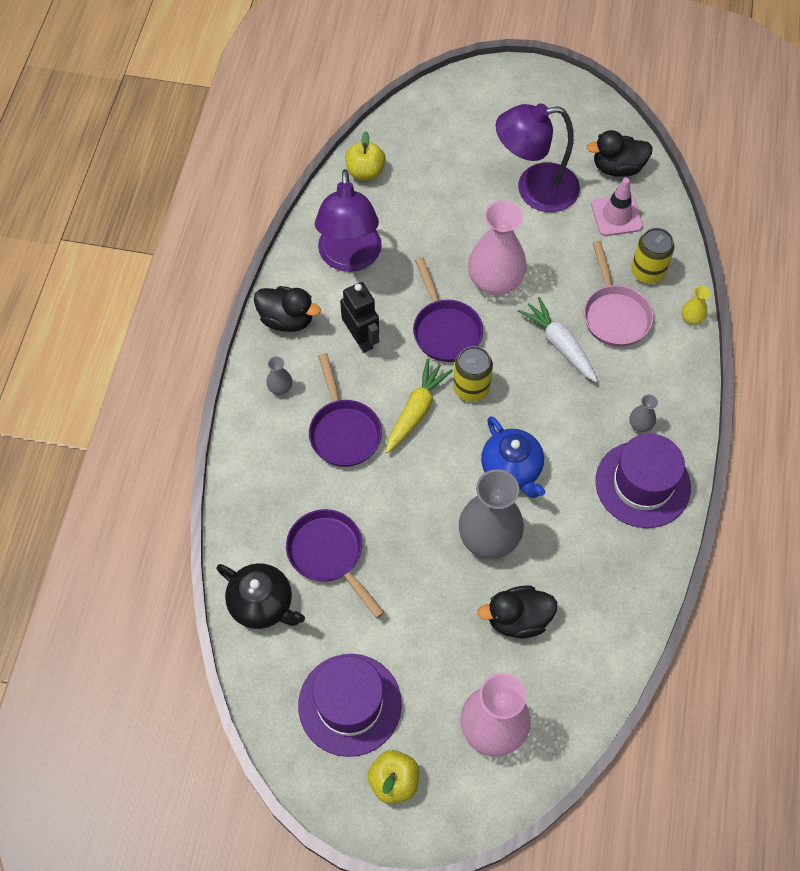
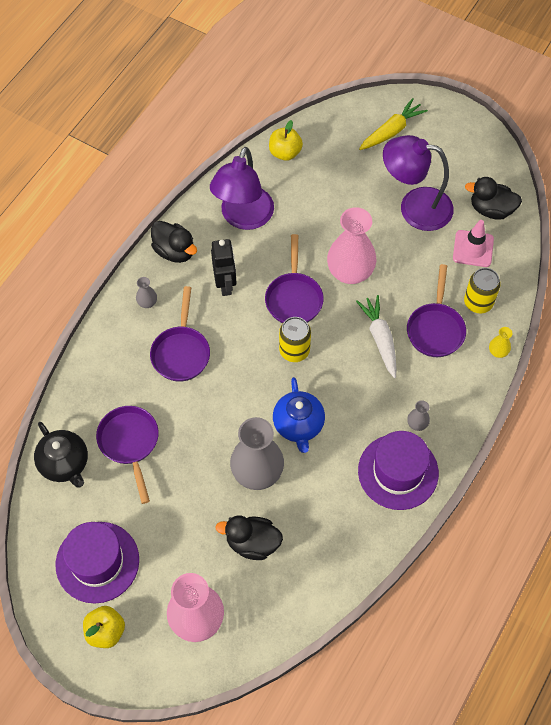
camera: 20 degrees right, 0 degrees up
(416, 410) = (244, 354): yellow carrot -> yellow carrot (391, 131)
(615, 314) = (435, 329): pink pan -> purple pan

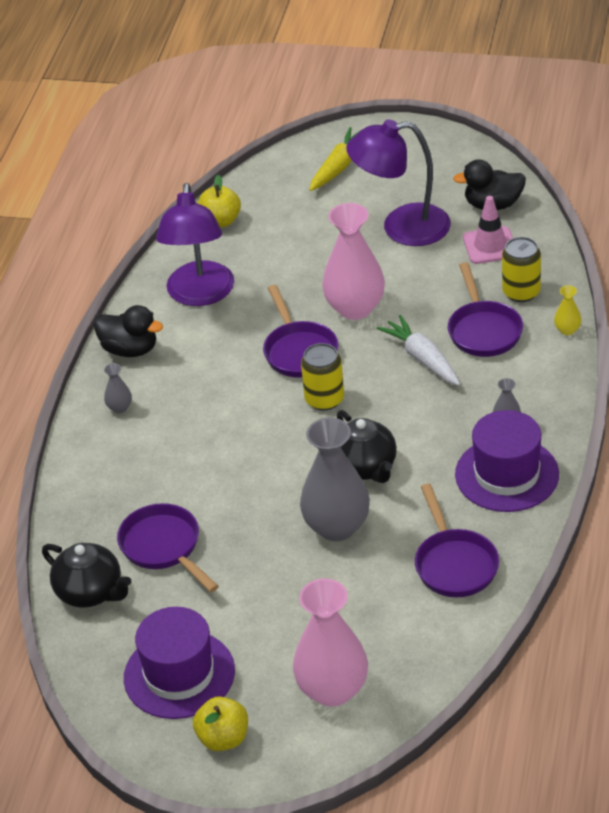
camera: 15 degrees left, 20 degrees down
(181, 352) = (185, 442): purple pan -> purple pan (454, 564)
(225, 284) = (208, 362): black robot -> none
(252, 543) = (364, 595): black duck -> none
(298, 425) = (365, 467): blue teapot -> black teapot

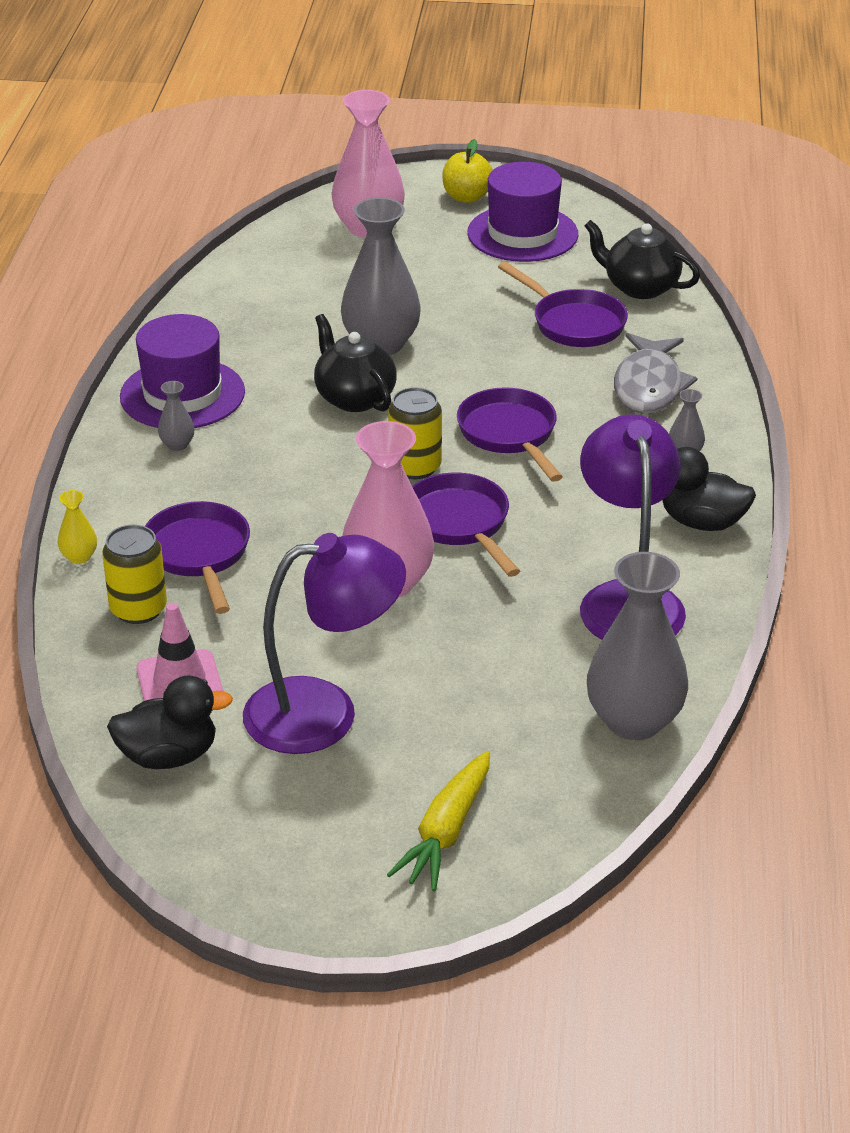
camera: 170 degrees right, 5 degrees down
(123, 474) = (649, 386): none -> grey fish
(220, 221) = (634, 721): yellow apple -> grey vase
(422, 358) = (286, 517): white carrot -> none
(454, 564) = (247, 317): purple pan -> purple pan (509, 435)

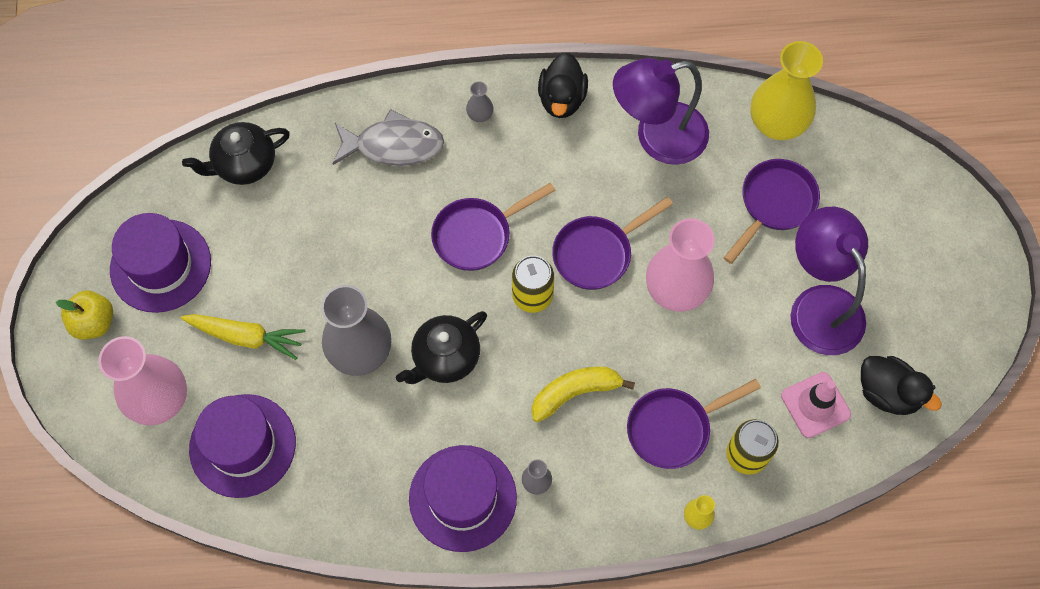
camera: 100 degrees left, 30 degrees up
(169, 756) = (887, 393): black duck -> black duck turned 150 degrees clockwise
(275, 484) = (575, 393): none -> yellow banana
(300, 269) = (242, 445): none -> purple hat
(446, 832) = (904, 215): yellow carrot -> yellow carrot (246, 337)
(573, 323) = (308, 208): purple pan -> purple pan (774, 204)
(634, 721) = (776, 124): grey vase -> yellow vase
(639, 287) = (244, 164): black teapot -> black teapot turned 45 degrees clockwise

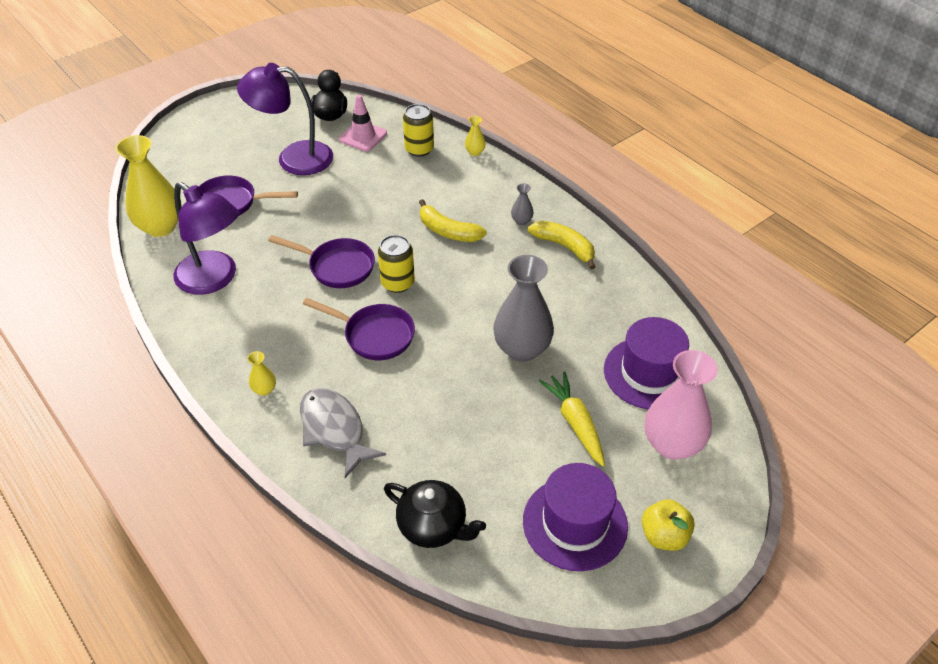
camera: 125 degrees left, 20 degrees down
(445, 358) = (483, 302): black teapot -> none
(462, 498) = (564, 247): purple hat -> yellow banana
(480, 115) = (264, 389): grey vase -> yellow vase
(562, 99) = (214, 347): black duck -> none
(674, 428) = (430, 182): purple pan -> none
(676, 290) = (334, 219): pink vase -> none
(819, 305) = (293, 158): purple lamp -> purple lamp turned 60 degrees clockwise

